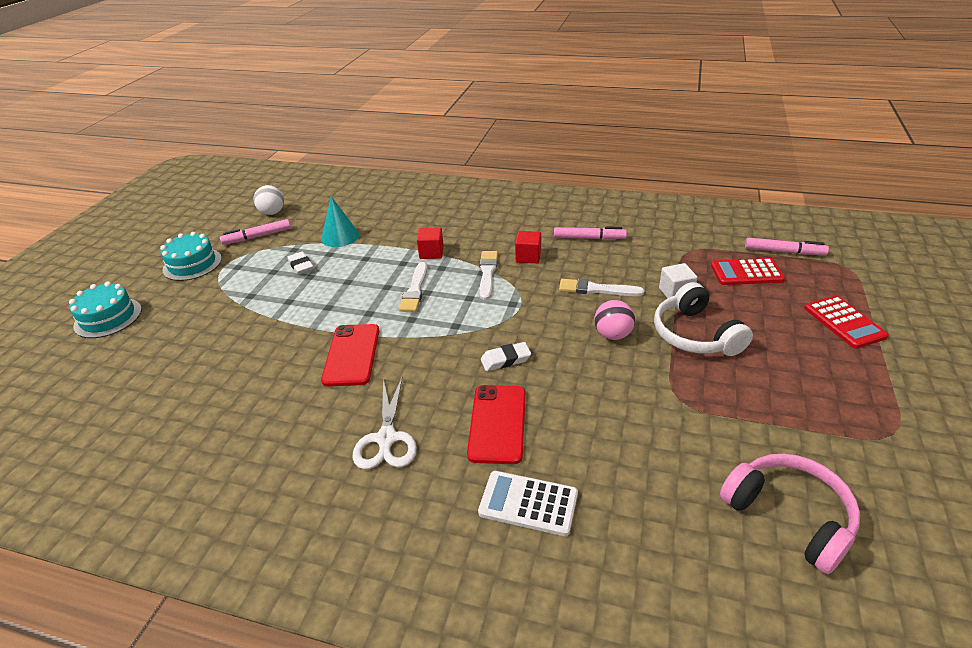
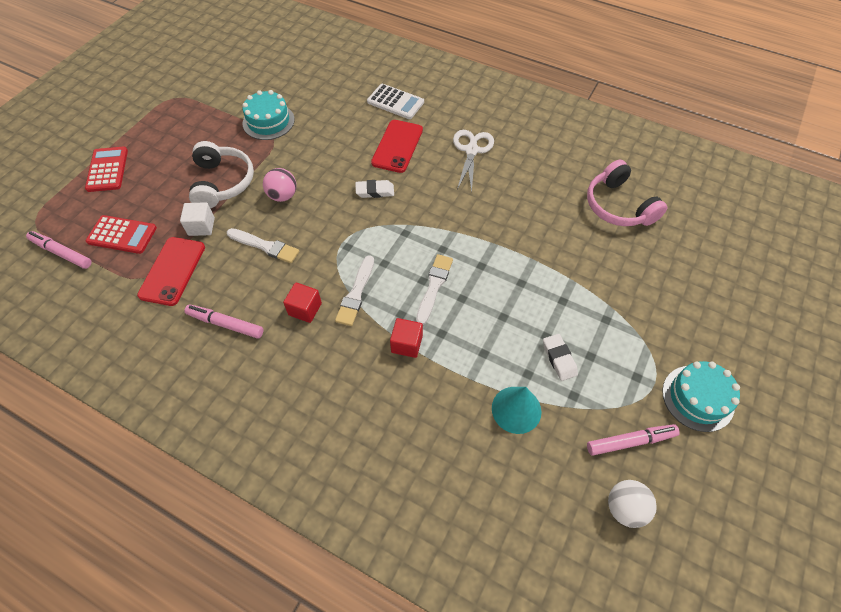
camera: 170 degrees left, 20 degrees up
(108, 318) = (750, 321): turquoise cake -> turquoise cake (268, 121)
(352, 355) = (496, 221): red phone -> red phone (172, 271)
(788, 516) = (268, 74): pink headphones -> pink headphones (618, 206)

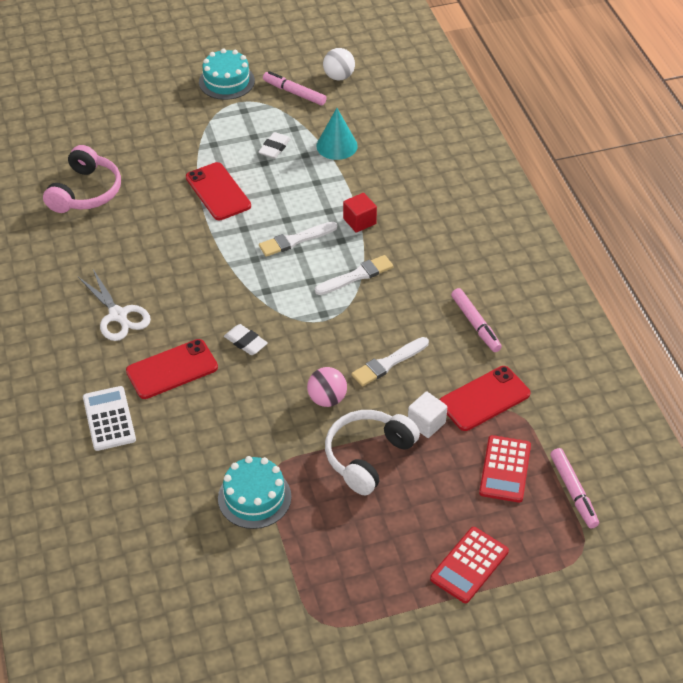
camera: 135 degrees left, 10 degrees down
(122, 235) = (505, 469): red calculator -> red calculator turned 135 degrees counterclockwise
(265, 246) = (388, 363): white brush -> white brush turned 105 degrees counterclockwise
(305, 309) = (405, 292): red cube -> none
(471, 150) = (118, 315): white scissors -> white scissors turned 90 degrees counterclockwise
(540, 280) = (218, 192): none -> red phone

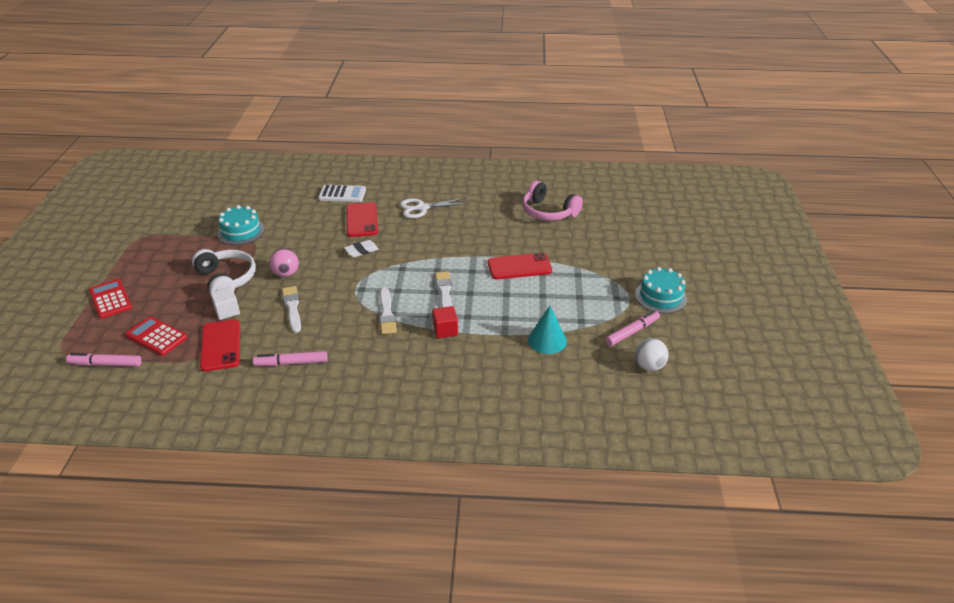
camera: 110 degrees right, 10 degrees down
(274, 148) = (559, 304): white eraser -> none

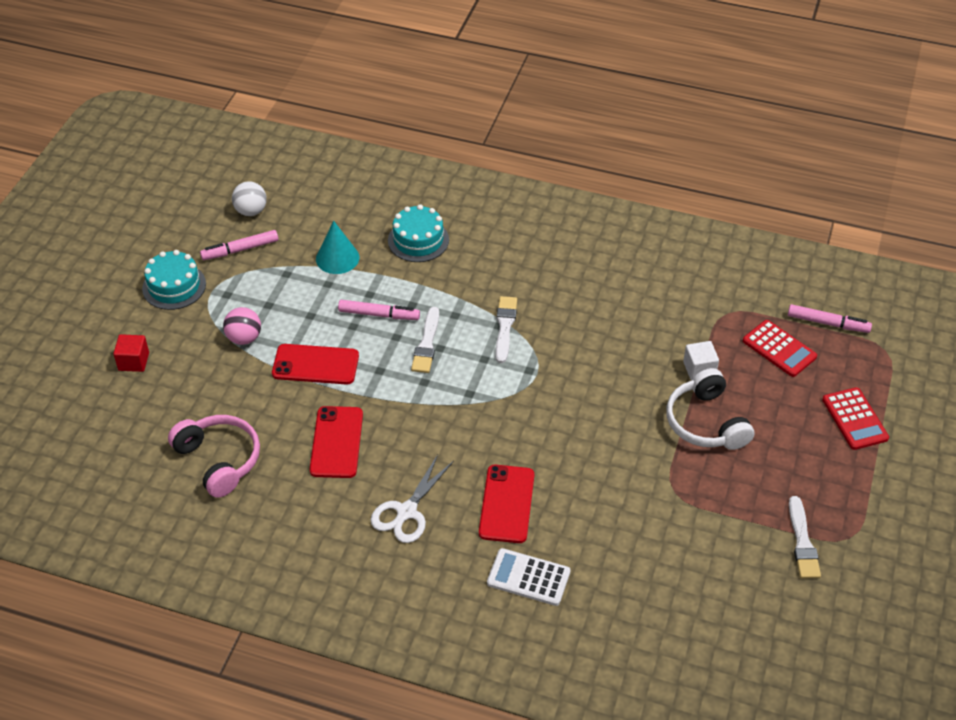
camera: 165 degrees left, 10 degrees up
(221, 345) = (701, 322): red phone -> red phone (336, 442)
(241, 231) = (694, 517): turquoise cake -> turquoise cake (418, 240)
(286, 273) = (625, 416): pink ball -> pink ball (244, 338)
(291, 363) = (621, 285): pink marker -> pink marker (379, 314)
(292, 308) = (618, 358): white brush -> white brush (802, 542)
(361, 251) = (518, 437): white eraser -> none
(422, 208) = (406, 512): white scissors -> white scissors turned 120 degrees clockwise
(445, 330) = (443, 292): red cube -> red cube (133, 361)

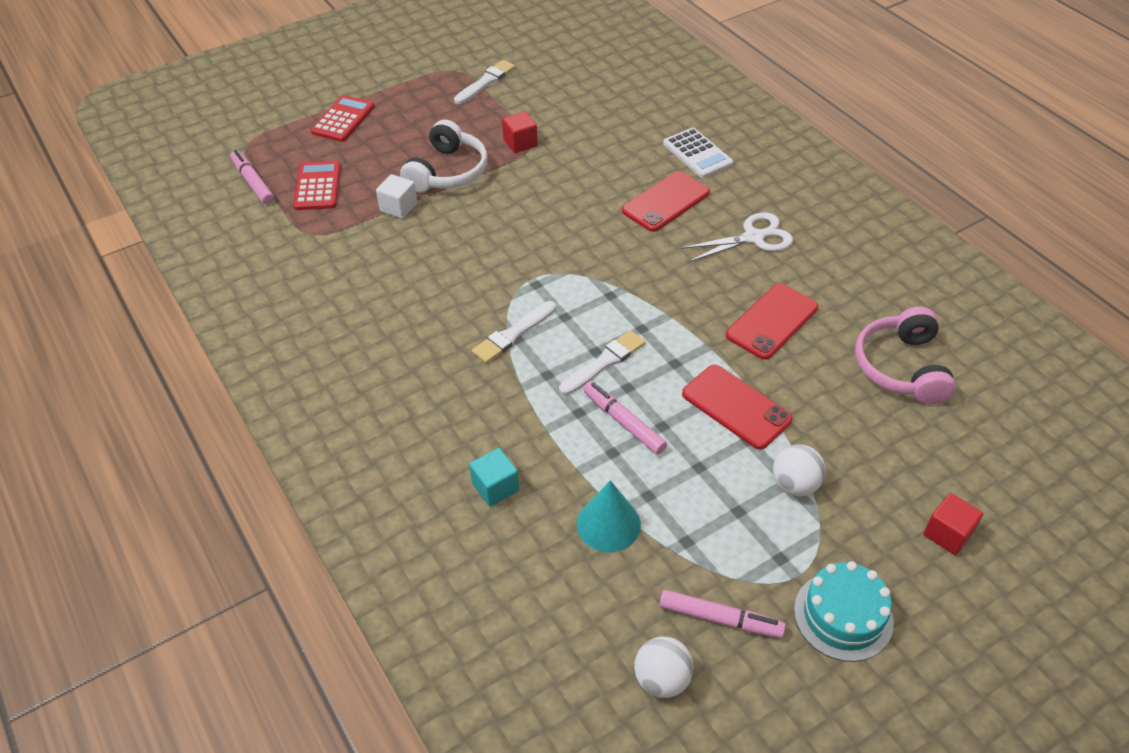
camera: 140 degrees left, 0 degrees up
(244, 338) = (795, 485): pink ball -> white ball
(418, 240) = (495, 487): turquoise cake -> turquoise cube
(687, 489) = (520, 143): none -> red cube

